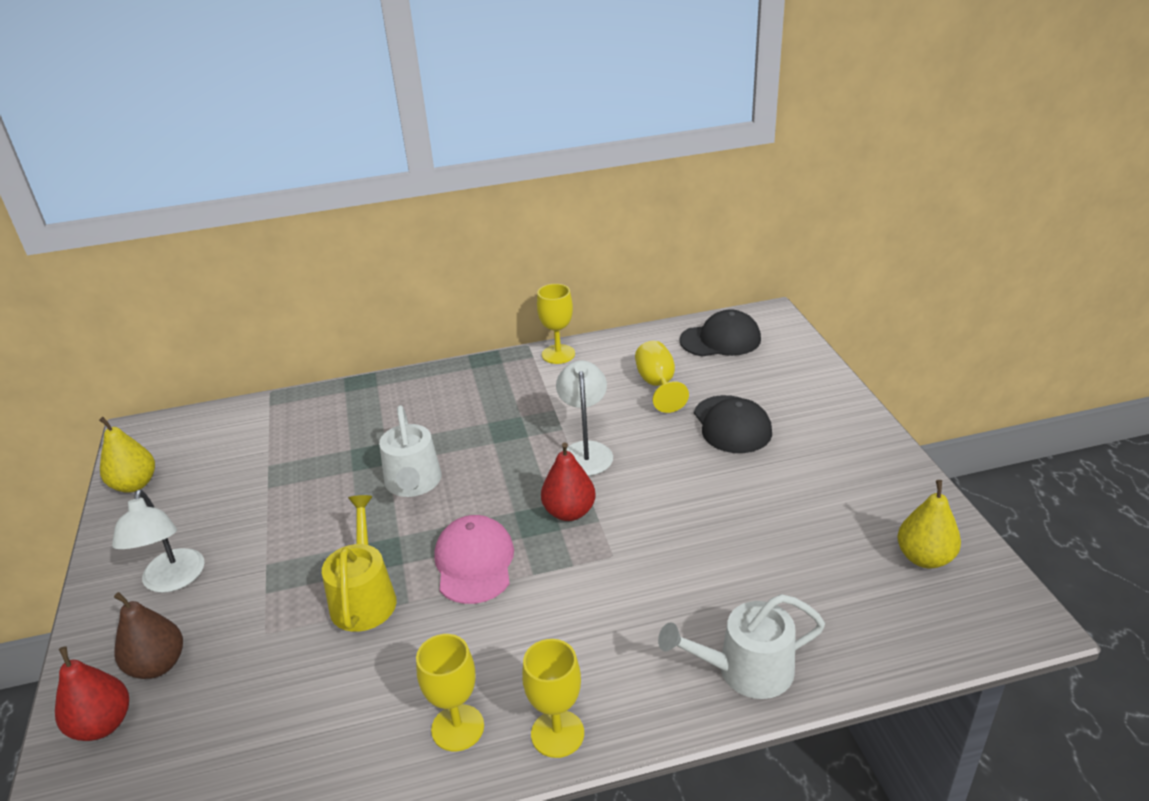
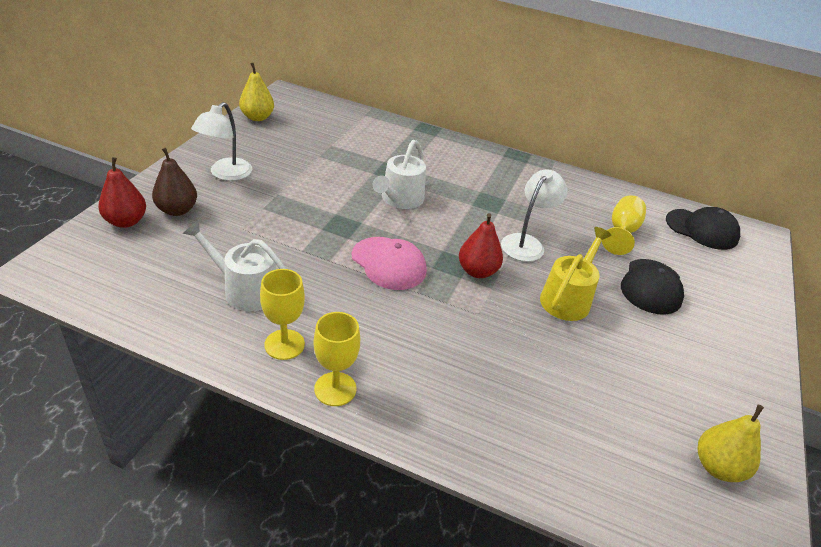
camera: 30 degrees right, 5 degrees up
(364, 597) = (308, 243): yellow watering can -> yellow watering can (567, 298)
(474, 563) = (389, 263): pink cap -> pink cap turned 105 degrees clockwise
(558, 354) = (569, 177): yellow goblet -> none
(746, 670) = (495, 441): white watering can -> white watering can (245, 289)

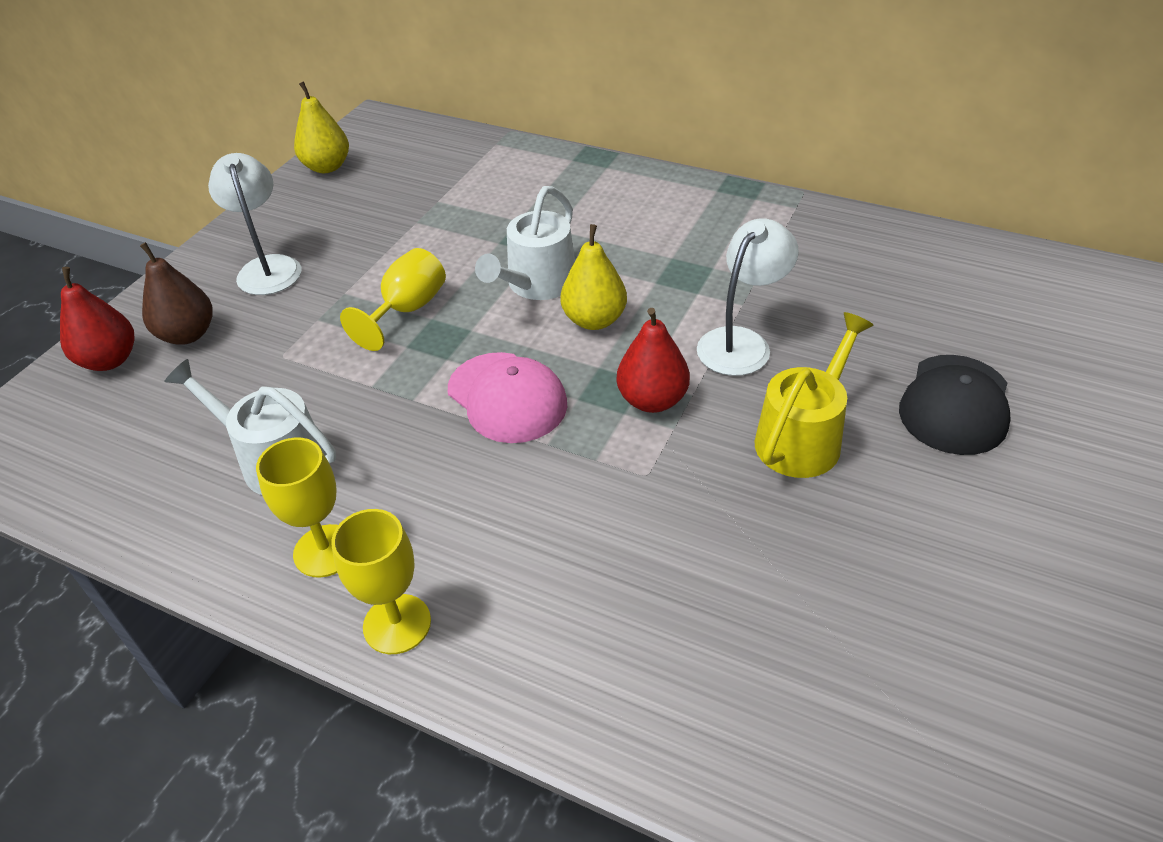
camera: 10 degrees right, 5 degrees up
(226, 174) = (268, 267): white lamp -> white lamp turned 135 degrees clockwise
(621, 232) = (910, 308): yellow goblet -> yellow goblet (407, 310)
(702, 229) = (1056, 291): black cap -> none
(717, 467) = (1047, 739): yellow pear -> yellow pear (594, 320)

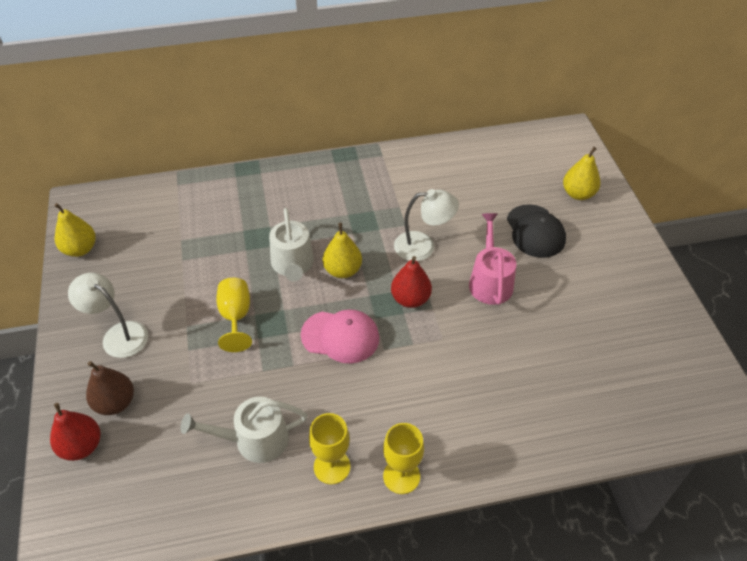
camera: 40 degrees left, 5 degrees up
(741, 342) = (423, 246): white lamp -> white lamp turned 90 degrees clockwise
(803, 437) = (490, 281): yellow watering can -> pink watering can
(1094, 386) = (578, 194): none -> yellow pear

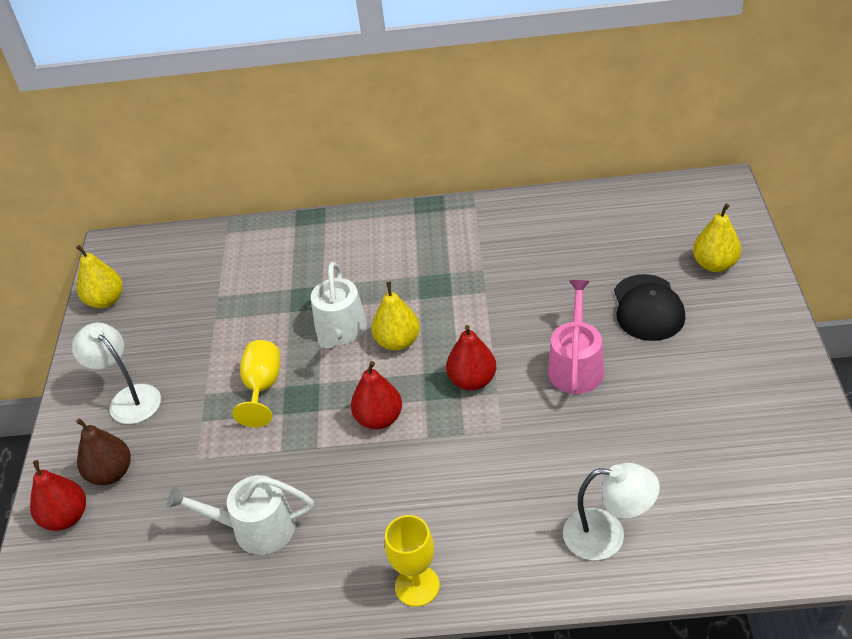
camera: 15 degrees right, 5 degrees down
(332, 467) = (337, 567): yellow goblet -> none
(340, 336) = (379, 418): pink cap -> red pear
(423, 246) = (501, 318): white lamp -> white lamp (607, 535)

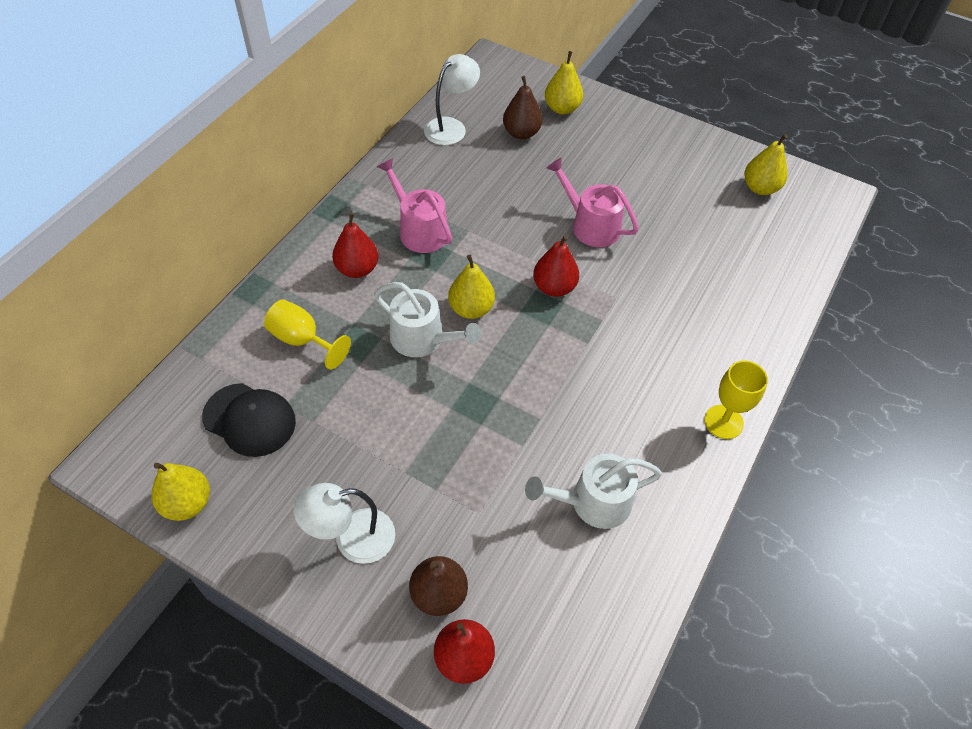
camera: 65 degrees left, 10 degrees up
(256, 528) = (593, 502): white watering can -> white watering can turned 45 degrees clockwise
(262, 387) = (437, 424): yellow goblet -> yellow goblet (302, 340)
(379, 418) = (544, 362): red pear -> red pear (357, 269)
(455, 264) = (420, 230): none -> pink watering can
(607, 535) = (751, 295): white lamp -> white lamp (451, 127)
(645, 257) = (521, 133): none -> brown pear
(648, 308) = (571, 161): black cap -> black cap (249, 420)
(783, 472) = (760, 188): none -> yellow pear

